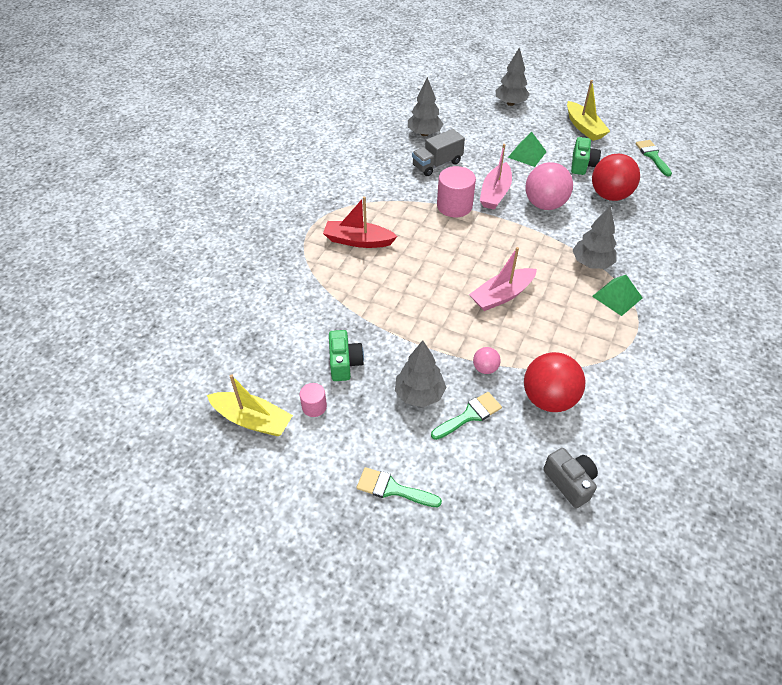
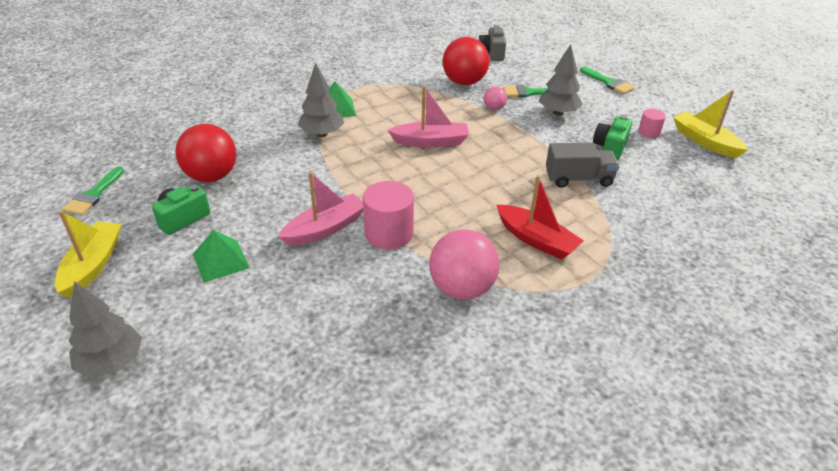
camera: 150 degrees left, 10 degrees down
(424, 133) = (313, 365): grey tree -> none
(437, 164) = (351, 299): grey truck -> grey truck (578, 179)
(544, 204) = (289, 195): pink ball -> pink ball (462, 288)

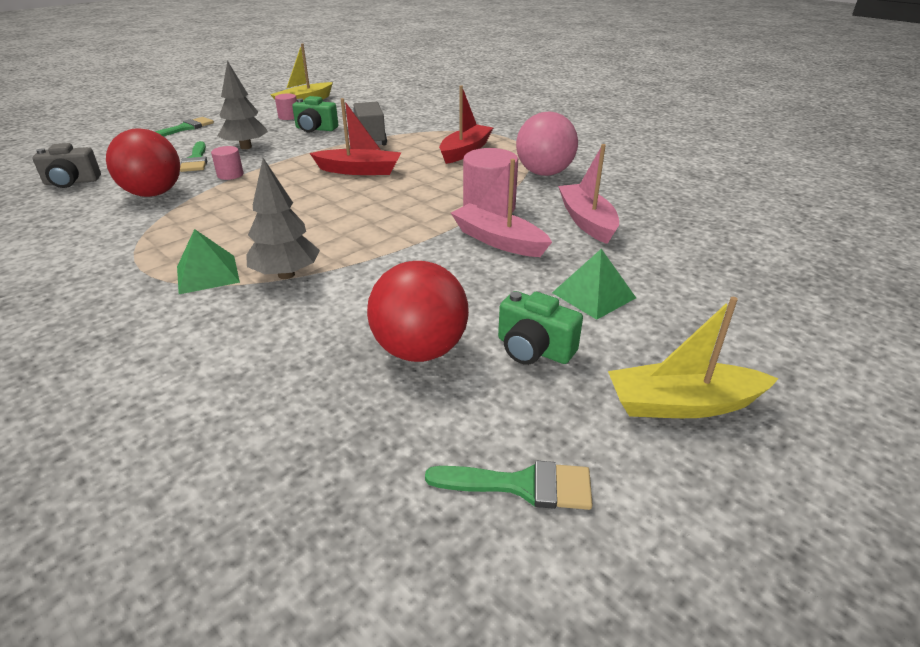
camera: 100 degrees left, 5 degrees down
(111, 362) = (794, 325): grey tree -> none
(431, 141) = (306, 202): pink boat -> pink boat (587, 221)
(492, 168) = (359, 170): none -> red boat
(494, 108) = (230, 175): pink ball -> pink cylinder

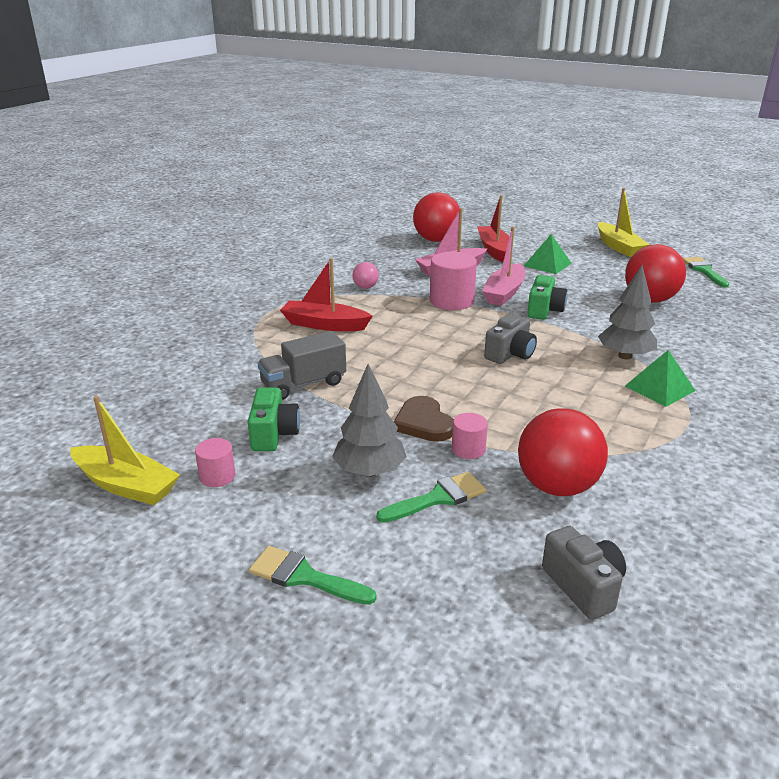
camera: 105 degrees left, 5 degrees down
(278, 166) = (423, 423): none -> brown heart
(348, 214) = (510, 354): none -> grey camera
(359, 170) = (407, 370): red boat -> red boat (494, 250)
(534, 349) = (615, 274): green camera -> green camera (544, 310)
(544, 173) = (365, 287): pink ball -> pink ball, size x0.48
(704, 229) = (436, 240): none -> red ball

